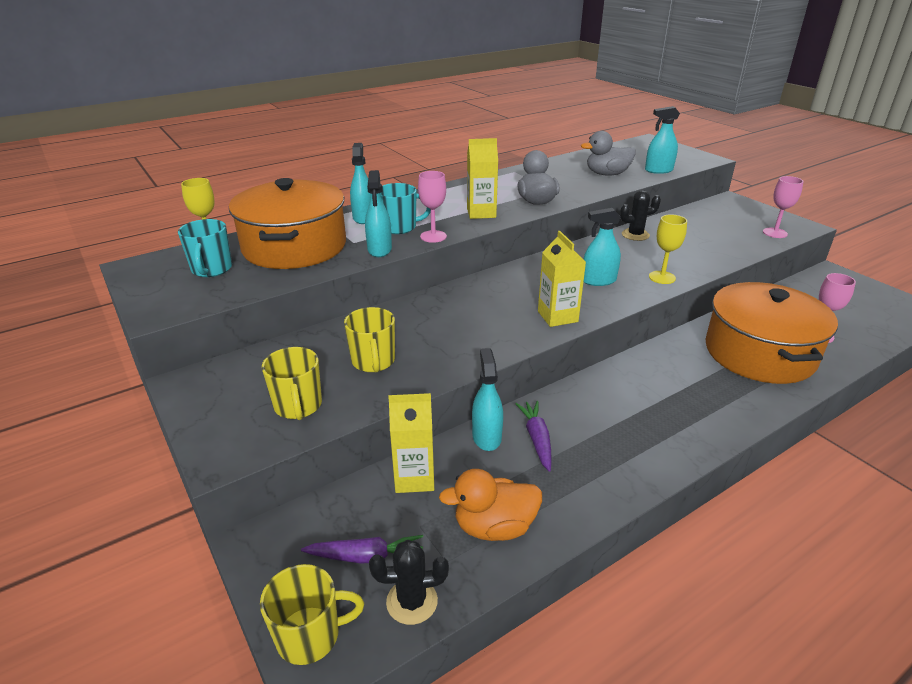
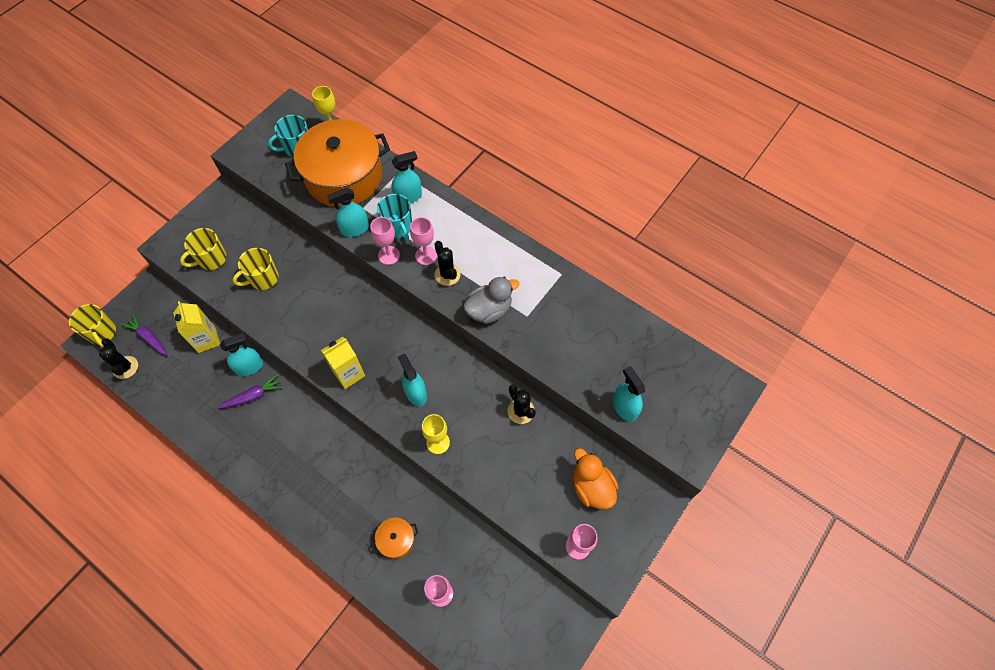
camera: 70 degrees right, 30 degrees up
(366, 557) = (148, 338): purple carrot -> purple carrot turned 150 degrees clockwise
(449, 219) = (426, 255): none -> pink goblet
(481, 213) = (447, 274): yellow carton -> black cactus
(494, 527) = (177, 391): orange duck -> orange duck (591, 487)
(607, 174) = (590, 358): grey duck -> none
(759, 353) = (396, 540): orange pot -> orange pot, size x0.41

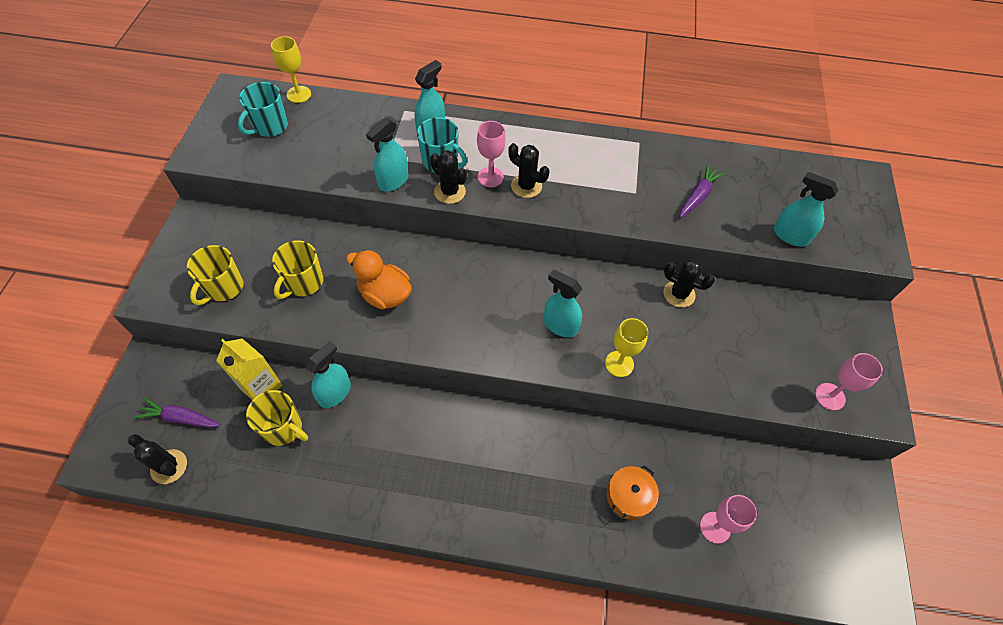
camera: 30 degrees left, 5 degrees down
(102, 333) = (111, 440): yellow mug -> yellow mug (283, 428)
(253, 396) = (360, 422): purple carrot -> purple carrot (698, 196)
(344, 176) = (344, 135): orange pot -> none
(349, 373) = (472, 338): yellow carton -> none
(389, 255) = (449, 192): pink goblet -> black cactus
(489, 310) = (594, 202): grey duck -> none
(591, 487) = (798, 333): orange duck -> orange duck (385, 295)

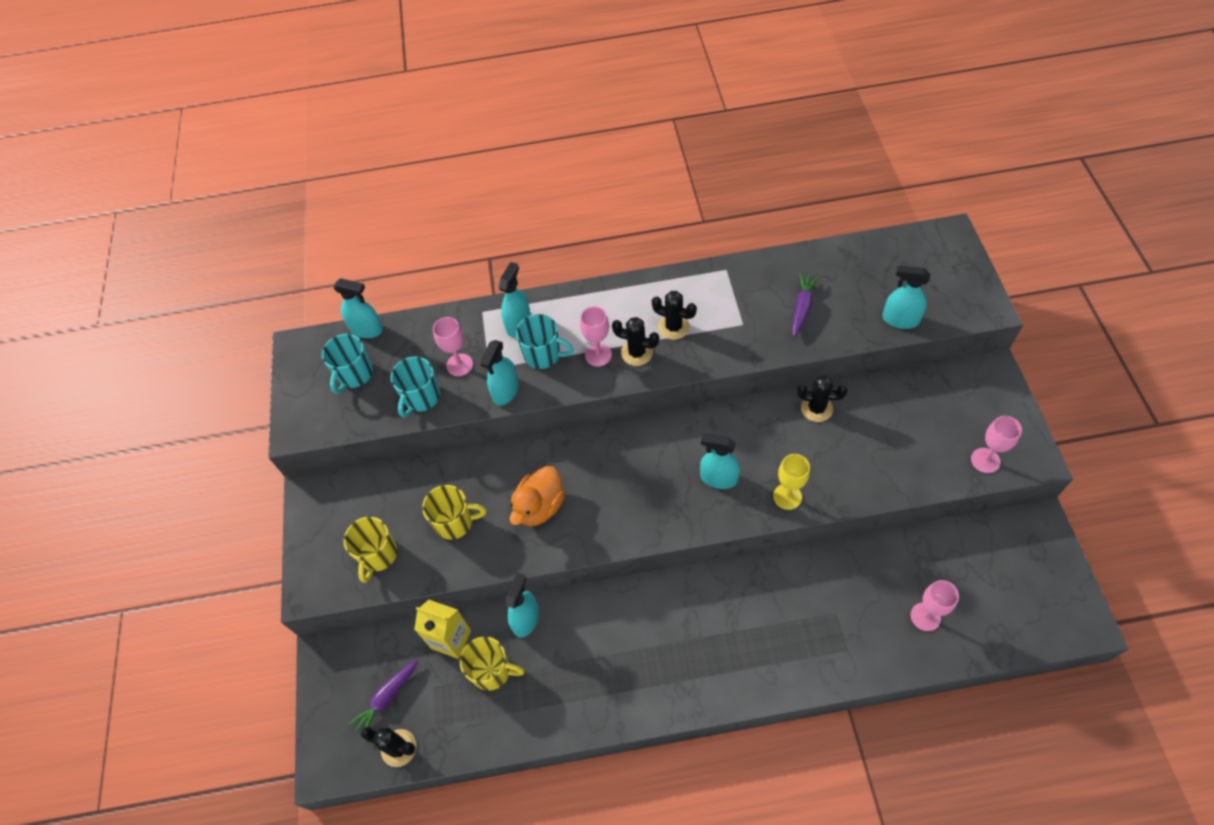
camera: 10 degrees left, 0 degrees up
(181, 418) = (387, 698): purple carrot -> purple carrot turned 45 degrees counterclockwise
(299, 94) = (367, 329): yellow goblet -> turquoise spray bottle
(304, 282) = (455, 522): yellow mug -> yellow mug turned 105 degrees counterclockwise
(317, 163) = (421, 397): none -> turquoise mug
(363, 147) = (459, 365): none -> pink goblet
(385, 295) = (539, 507): orange duck -> orange duck turned 75 degrees counterclockwise
(449, 192) = (565, 384): black cactus -> black cactus (673, 327)
(629, 496) = (839, 616): orange pot -> none

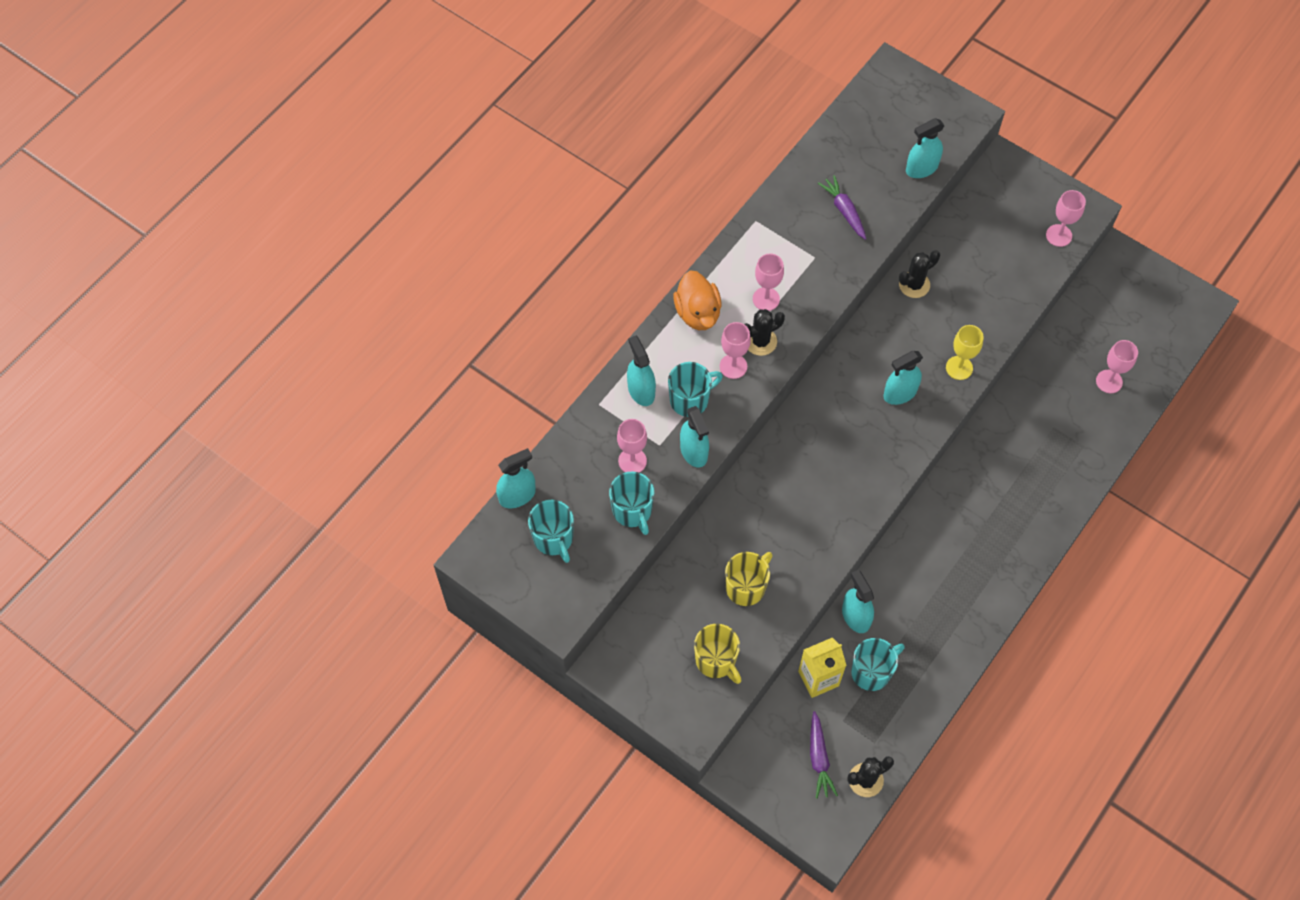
camera: 50 degrees left, 5 degrees up
(492, 671) = (871, 672): yellow mug -> turquoise mug
(539, 507) = (796, 522): orange duck -> orange duck (698, 313)
(673, 327) = (766, 299): black cactus -> pink goblet

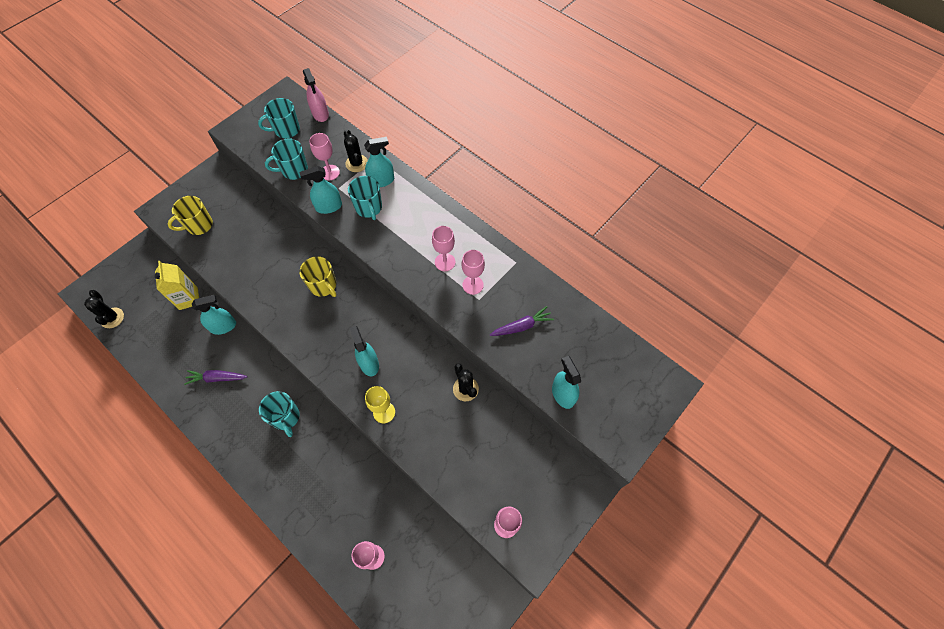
camera: 95 degrees right, 0 degrees up
(517, 495) = (320, 114): turquoise spray bottle -> pink spray bottle
(698, 313) = (438, 218): orange duck -> none
(733, 366) = (391, 236): pink goblet -> pink goblet (473, 285)
(746, 587) = (243, 246): yellow mug -> yellow mug (323, 285)
(760, 341) = (409, 255): black cactus -> black cactus (356, 163)
(819, 758) = (136, 292): purple carrot -> purple carrot (217, 378)
(871, 672) = (182, 331): turquoise mug -> turquoise mug (286, 417)

